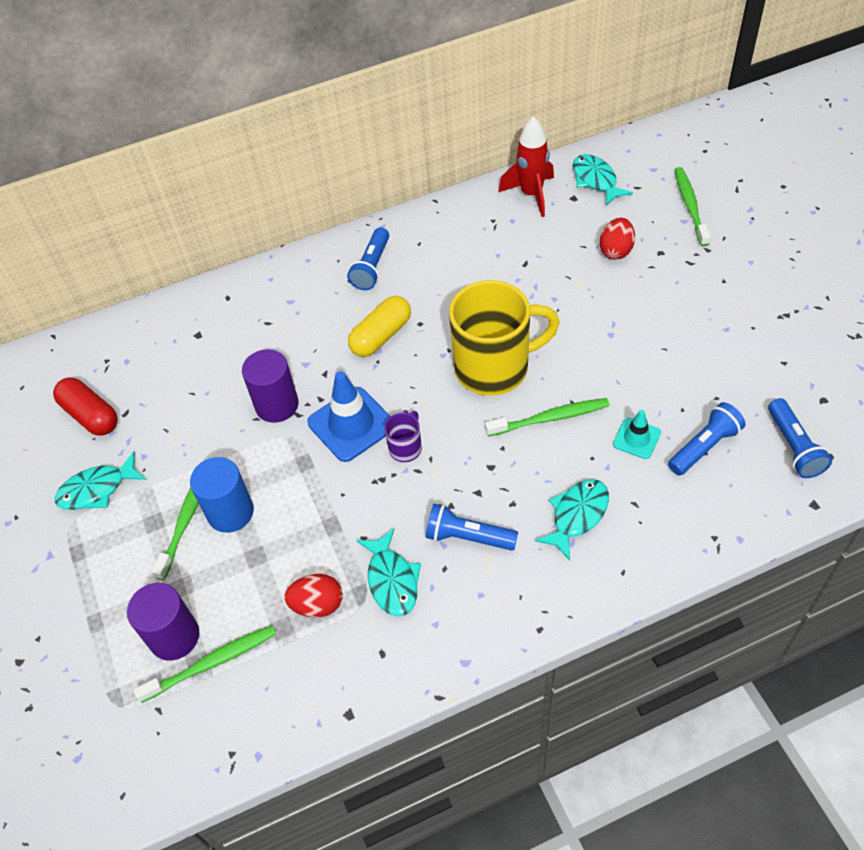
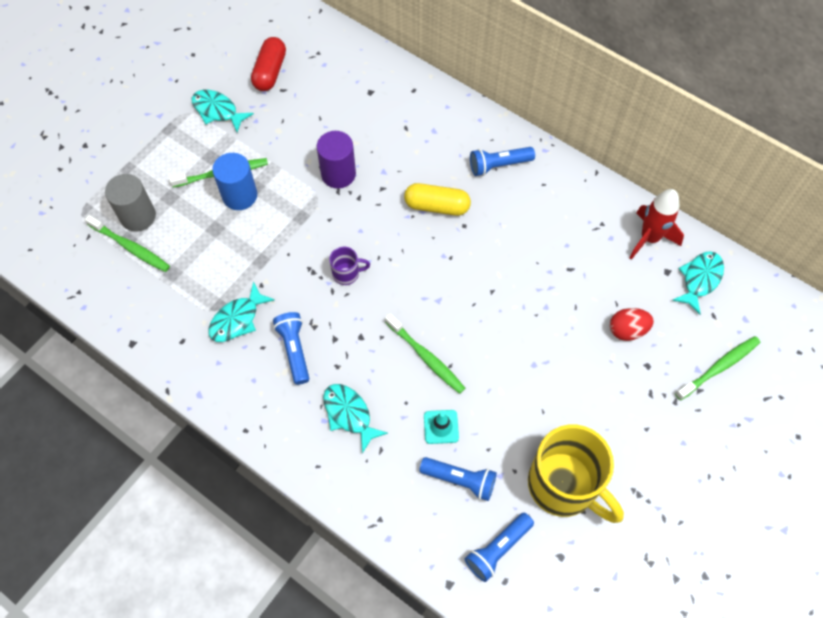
camera: 55 degrees right, 10 degrees up
(174, 636) = (138, 216): purple cylinder -> grey cylinder
(317, 605) = (198, 284): red egg -> none
(351, 424) = (348, 229): blue traffic cone -> none
(494, 367) = (451, 296): yellow mug -> yellow mug (564, 485)
(577, 515) = (349, 414): turquoise fish -> turquoise fish turned 135 degrees counterclockwise

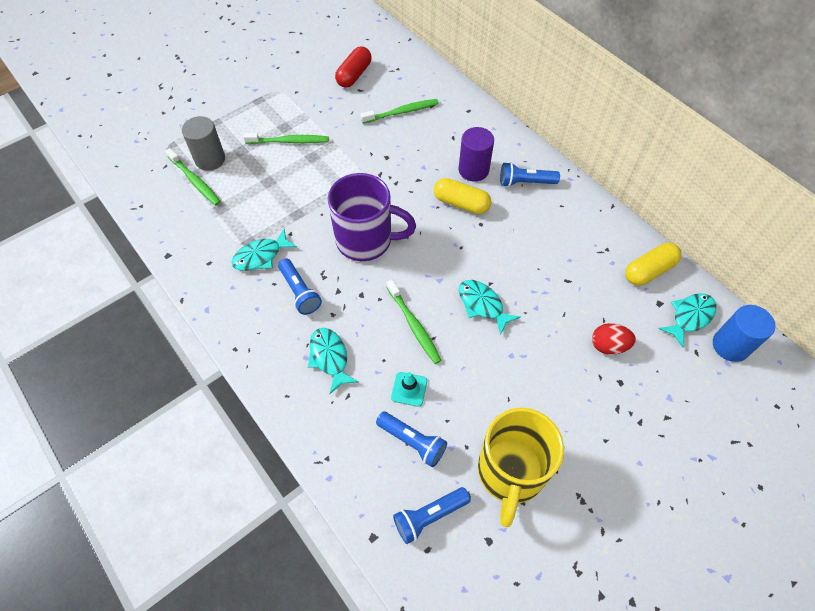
camera: 15 degrees right, 5 degrees down
(217, 111) = (302, 95): turquoise fish -> turquoise fish (482, 305)
(239, 195) = (297, 161): blue cylinder -> blue cylinder (730, 345)
(294, 350) = (300, 292): blue flashlight -> blue flashlight turned 150 degrees clockwise
(338, 174) = (384, 161): purple cylinder -> purple cylinder (473, 170)
(347, 273) = (366, 240): purple mug -> purple mug, size x2.32
(564, 485) = (510, 473): yellow mug -> yellow mug turned 45 degrees clockwise
(649, 238) = (649, 271): red rocket -> yellow capsule
(719, 367) = (691, 401): green toothbrush -> green toothbrush (402, 112)

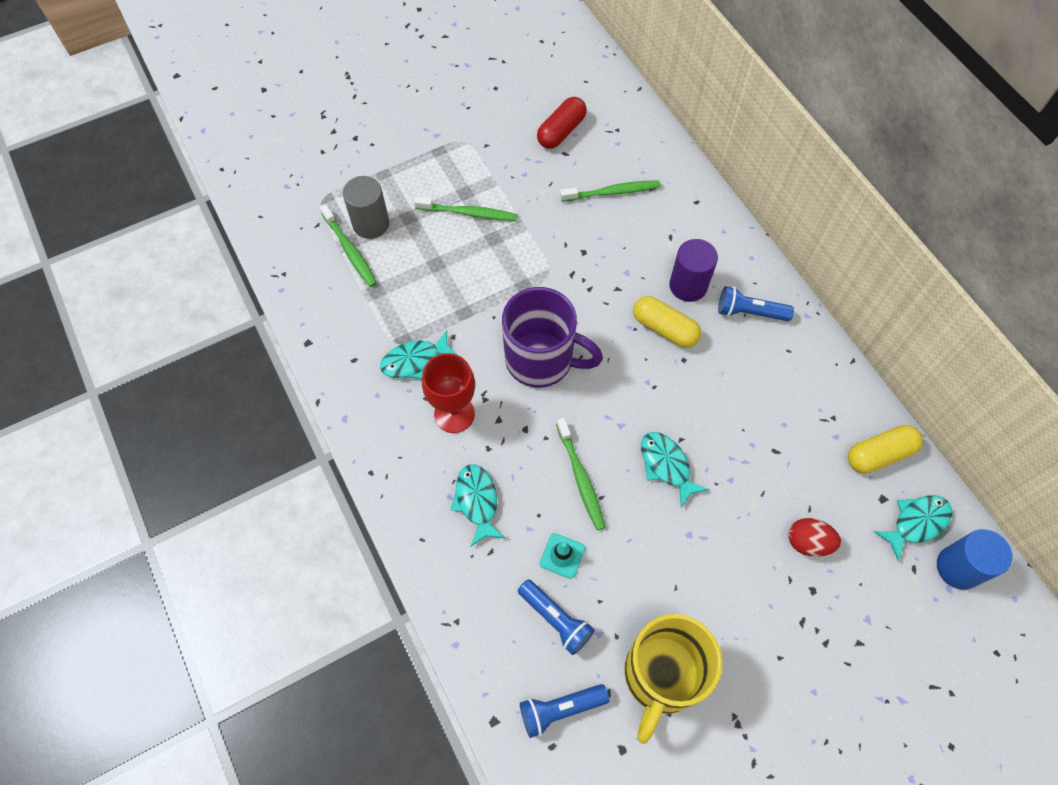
camera: 10 degrees right, 5 degrees up
(300, 292) = (454, 414): blue flashlight -> red goblet

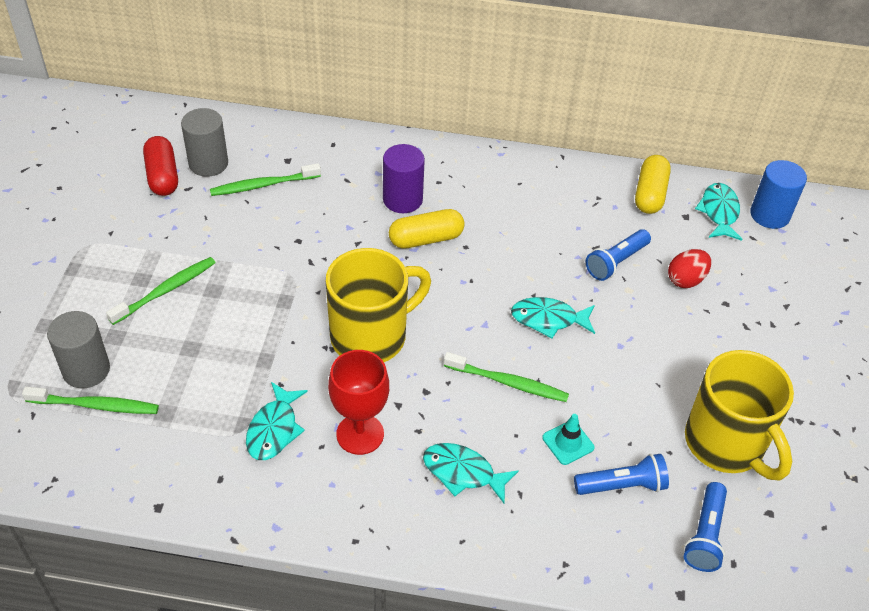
camera: 55 degrees left, 15 degrees down
(541, 360) = (371, 336): purple mug -> yellow mug
(599, 146) = (208, 163): none -> grey cylinder
(612, 192) = (263, 185): green toothbrush -> green toothbrush turned 135 degrees counterclockwise
(749, 312) = (464, 182): blue flashlight -> blue flashlight (616, 262)

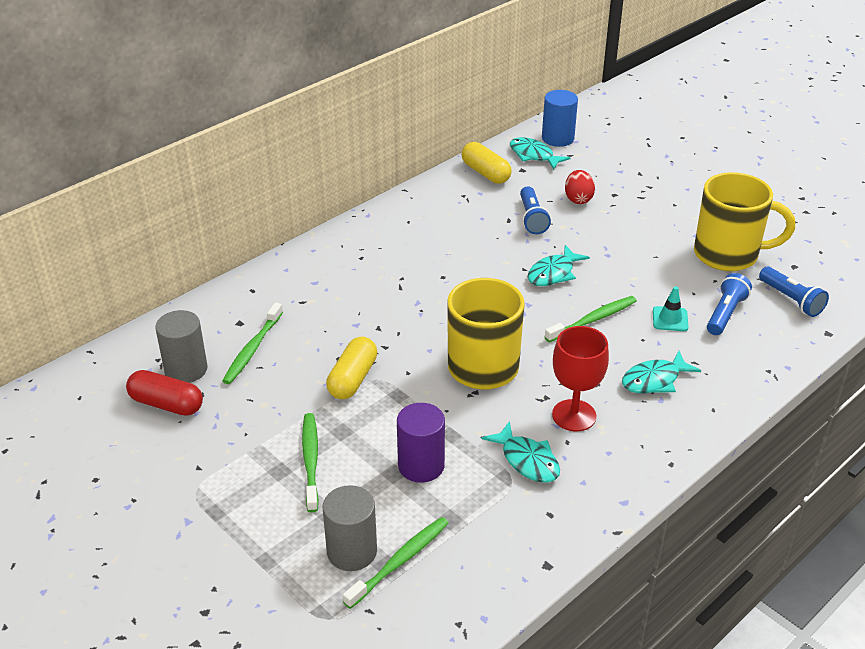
camera: 50 degrees left, 10 degrees down
(402, 199) = (359, 283): purple cylinder -> purple cylinder (421, 465)
(426, 239) = (414, 292): yellow capsule -> yellow capsule (353, 379)

